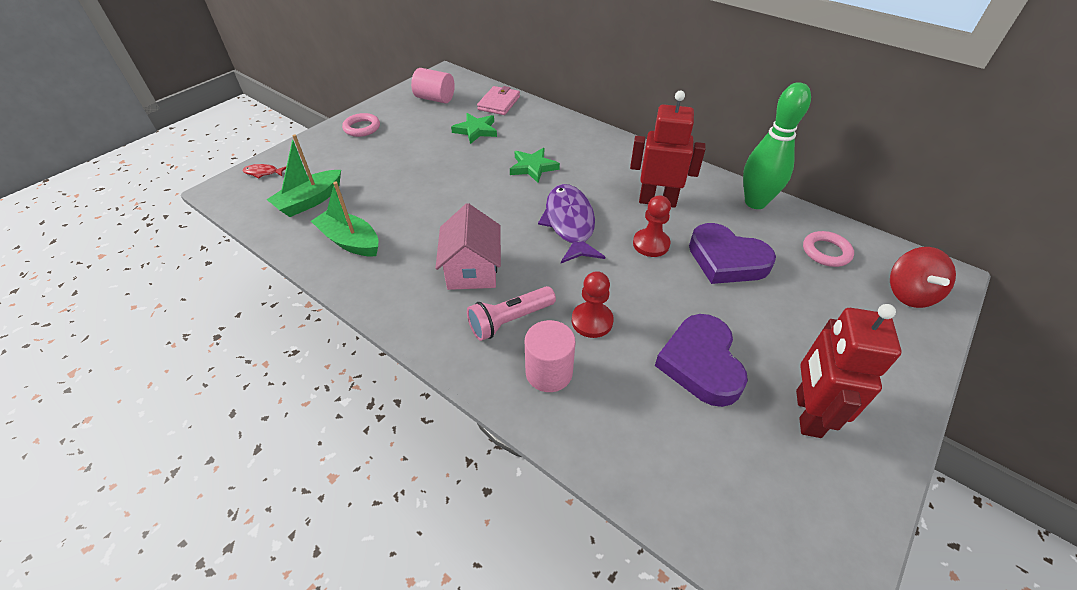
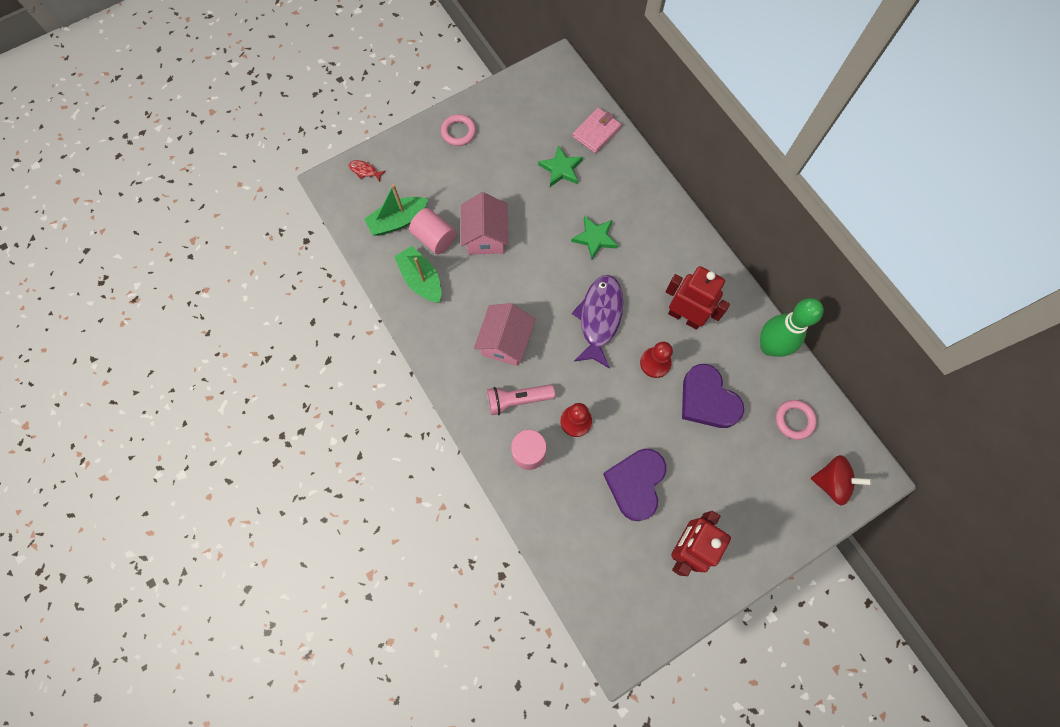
camera: 20 degrees right, 25 degrees up
(415, 191) = (485, 236): none -> pink house
(435, 98) = (537, 105): pink cylinder -> pink cylinder (434, 238)
(909, 293) = (831, 482): red spinning top -> red spinning top turned 105 degrees counterclockwise

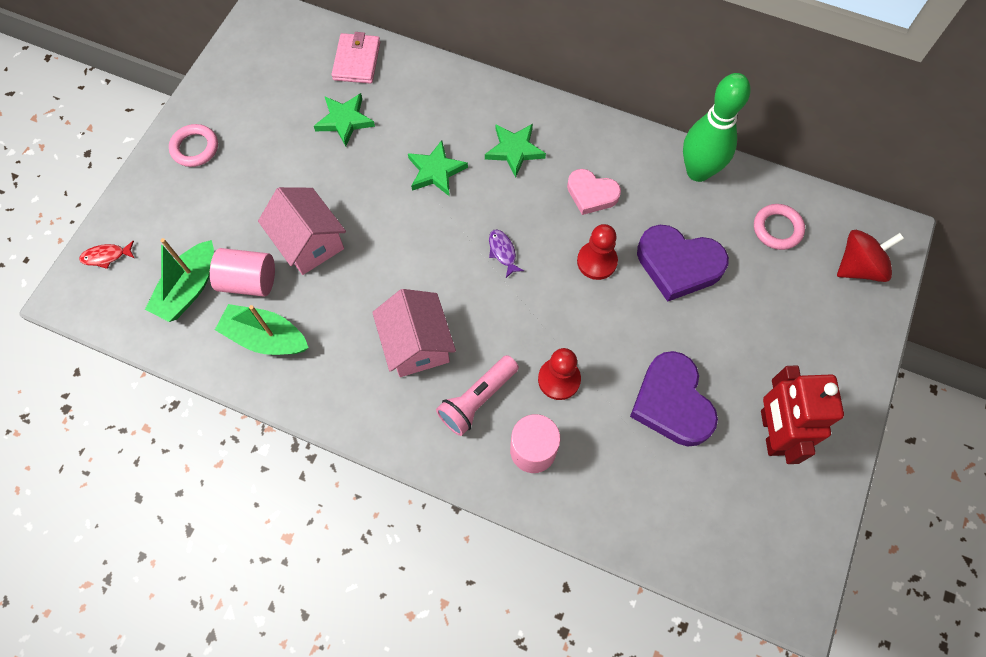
camera: 35 degrees left, 5 degrees down
(599, 318) = (503, 252): purple fish -> purple fish, size x0.42
(655, 255) = (514, 150): none -> green star
(685, 316) = (591, 194): red robot -> pink heart

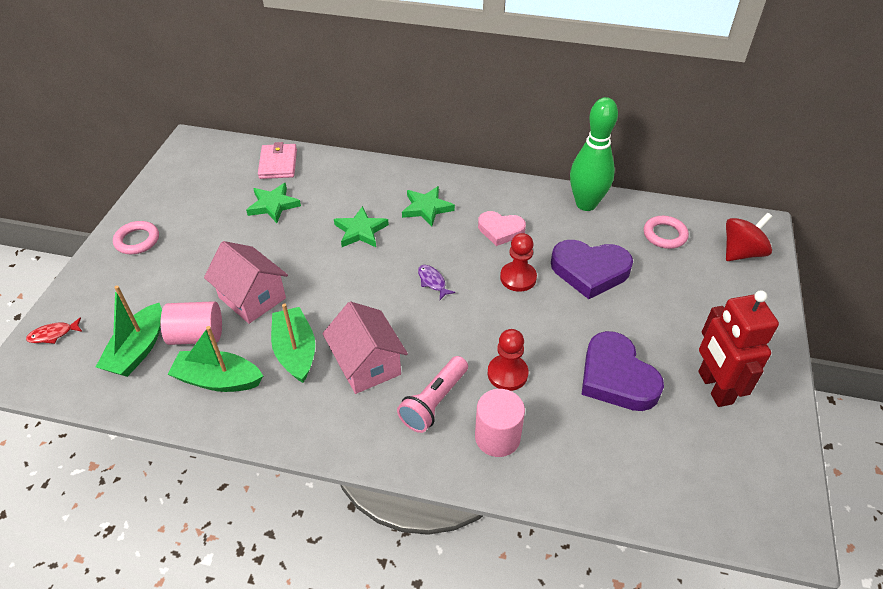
camera: 10 degrees left, 20 degrees down
(346, 316) = (295, 351): none -> green boat

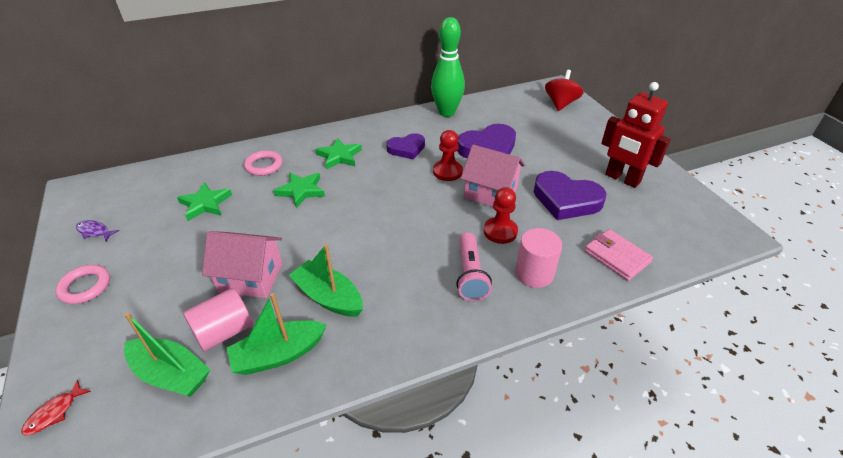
camera: 35 degrees left, 5 degrees down
(138, 350) = (171, 374): green boat -> green boat turned 45 degrees counterclockwise
(278, 164) = (181, 174): pink wallet -> pink wallet (616, 257)
(367, 364) = (396, 276): pink house -> pink house (490, 193)
(432, 282) = (391, 200): purple fish -> purple fish (94, 231)
(500, 230) = (406, 149): pink heart -> purple heart
(664, 235) = (510, 111): pink ring -> pink ring (264, 166)

